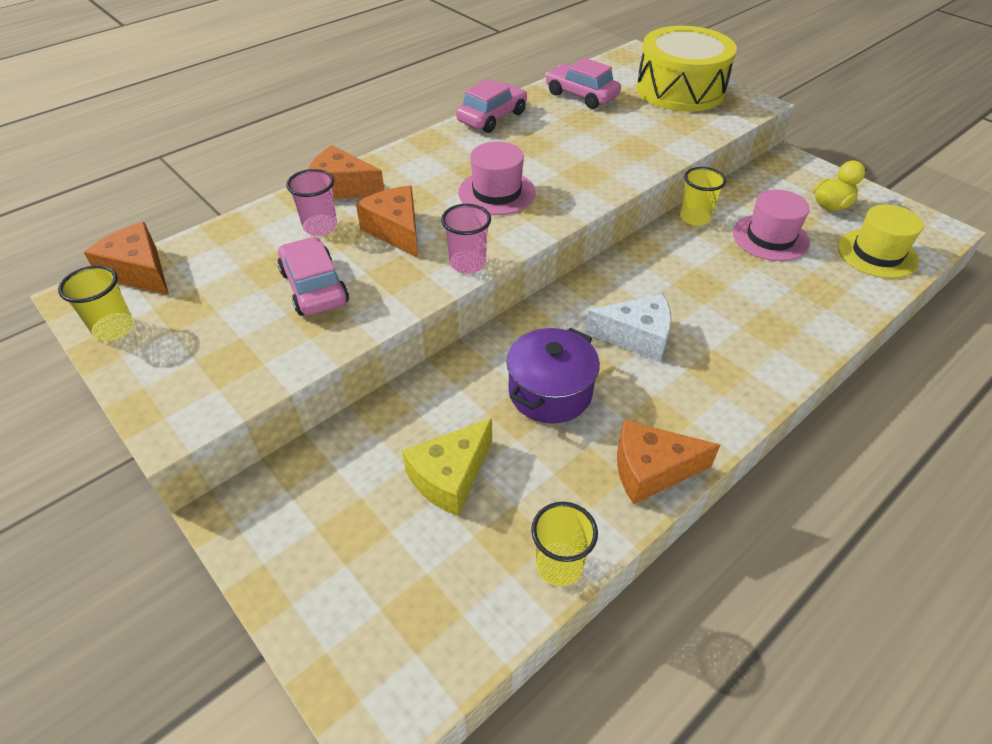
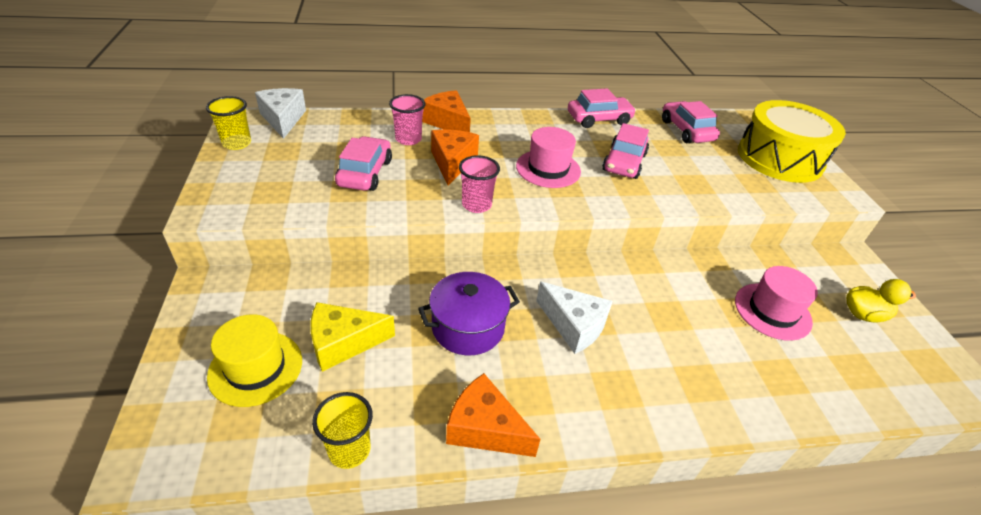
camera: 30 degrees right, 5 degrees down
(139, 272) = (283, 119): orange cheese -> white cheese
(559, 154) = (624, 163): none -> pink car
(695, 218) = (715, 263): yellow cup -> none
(877, 253) = (875, 377): yellow hat -> yellow hat (255, 368)

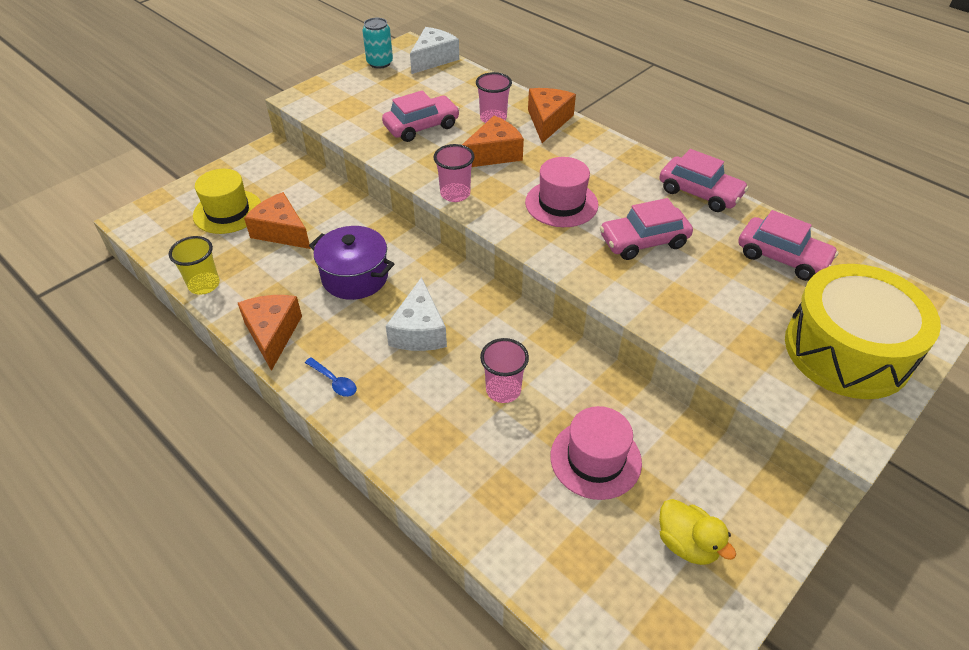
camera: 55 degrees right, 5 degrees up
(237, 143) = (380, 63): yellow cup -> turquoise can
(343, 343) = (281, 231): yellow cheese -> orange cheese
(589, 414) = (334, 381): none -> blue spoon
(677, 317) = (503, 390): none -> pink cup
(686, 131) = (782, 257): pink car -> pink car turned 90 degrees clockwise

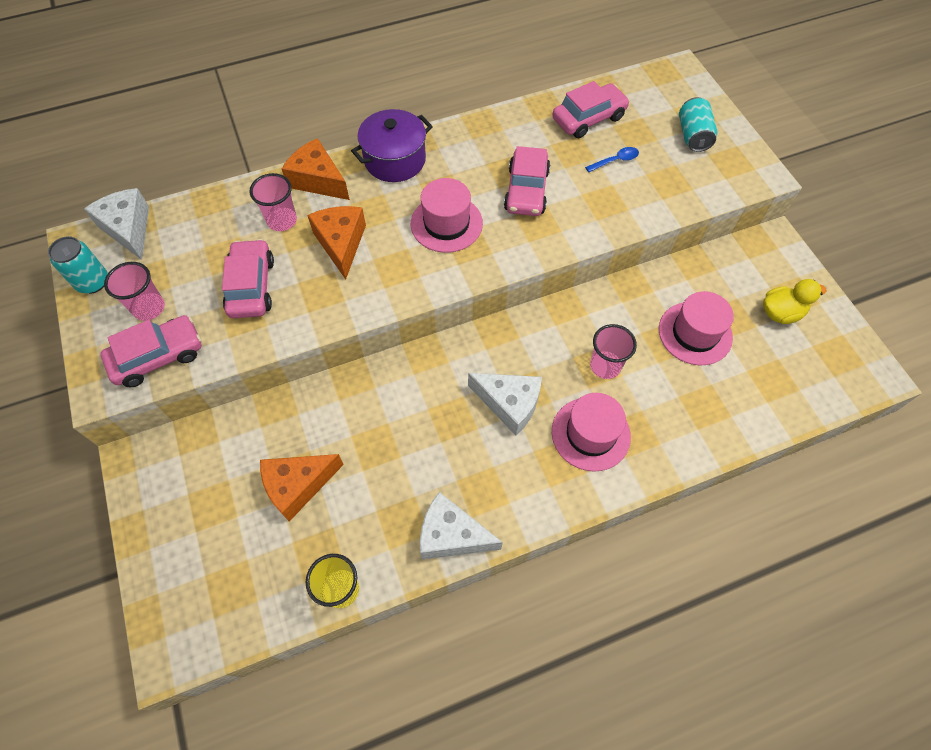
camera: 65 degrees left, 15 degrees up
(228, 211) = (226, 535): yellow hat -> none
(272, 334) = (451, 535): orange cheese -> white cheese
(334, 381) = (539, 495): blue spoon -> blue spoon (615, 161)
(355, 277) = (410, 435): purple pot -> purple pot (395, 160)
(418, 401) = (590, 434): none -> pink hat
(455, 194) = (383, 298): pink cup -> pink cup (149, 308)
(699, 193) = (488, 126): pink car -> pink car (158, 356)
(847, 350) = (693, 136): yellow drum -> turquoise can

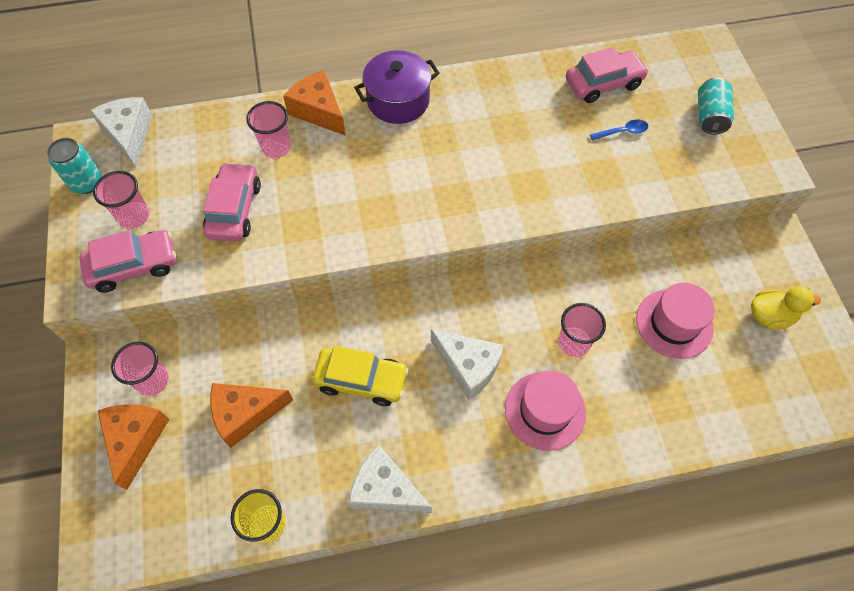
camera: 10 degrees right, 0 degrees up
(196, 469) = (153, 381): none -> pink cup
(341, 243) = (329, 179): orange cheese -> orange cheese (136, 439)
(407, 434) = (361, 380): none -> yellow car
(446, 223) = (437, 173): pink hat -> none
(526, 190) = (524, 151): pink car -> none

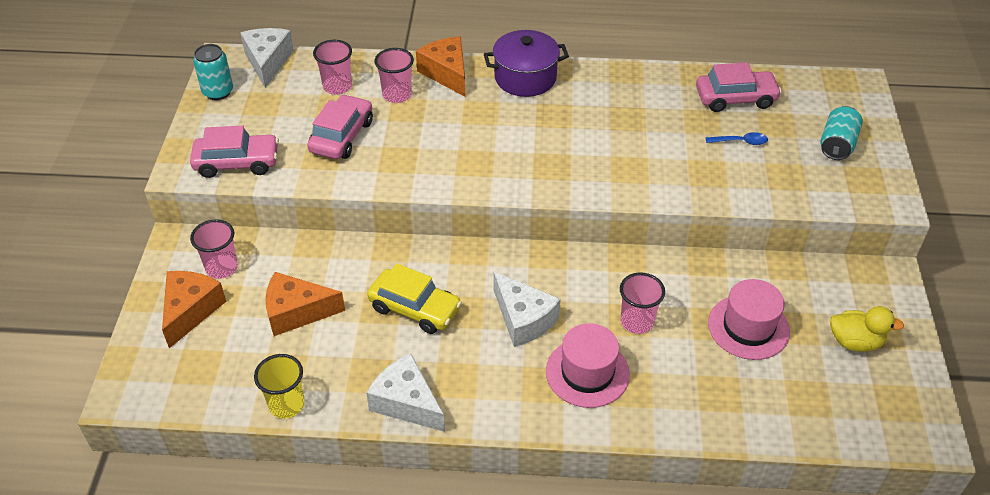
camera: 15 degrees right, 15 degrees down
(134, 216) = (250, 125): pink cup -> pink cup (337, 86)

